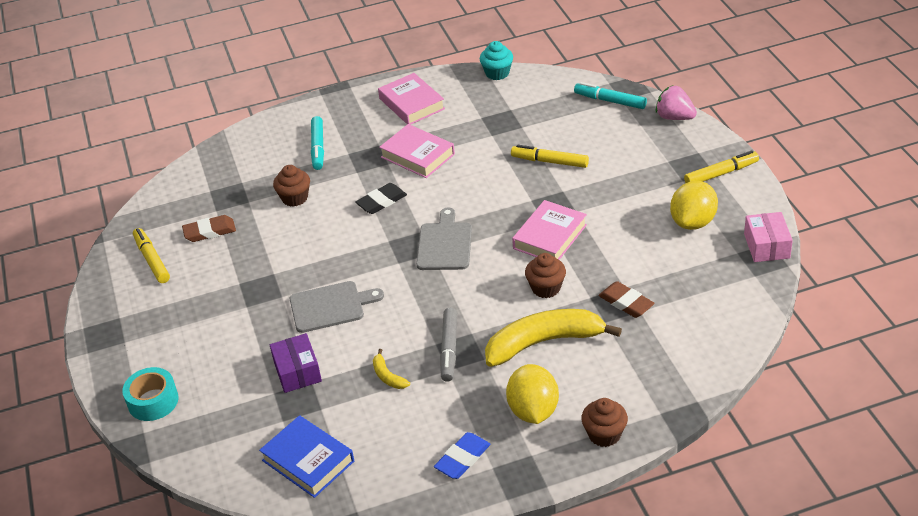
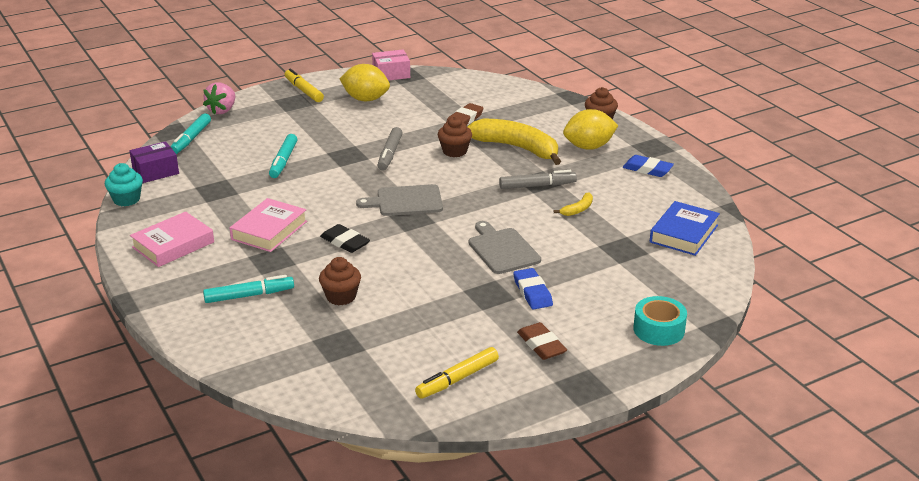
camera: 105 degrees left, 10 degrees down
(210, 231) = (403, 346): brown eraser -> brown eraser (541, 345)
(250, 319) = (532, 292): none -> blue eraser
(297, 371) = (589, 254): purple box -> purple box (155, 171)
(544, 342) = (517, 148): yellow banana -> yellow banana turned 150 degrees clockwise
(550, 161) = (283, 161): yellow marker -> turquoise marker
(550, 237) = (390, 154): pink book -> grey marker

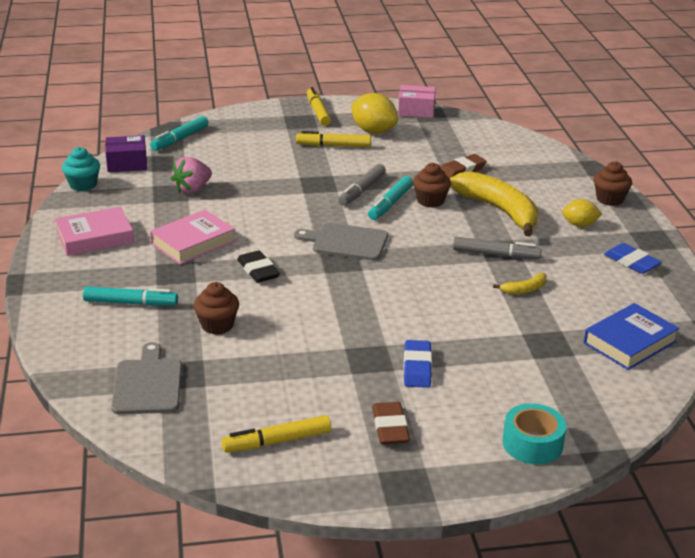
camera: 20 degrees right, 0 degrees up
(222, 110) = (227, 117): pink strawberry -> pink strawberry (192, 189)
(283, 161) = (252, 177): turquoise marker -> turquoise marker (390, 204)
(338, 119) = (333, 146): none -> yellow marker
(502, 249) = (414, 314): grey cutting board -> grey cutting board (148, 384)
(589, 147) = (579, 225): yellow lemon -> yellow lemon, size x0.61

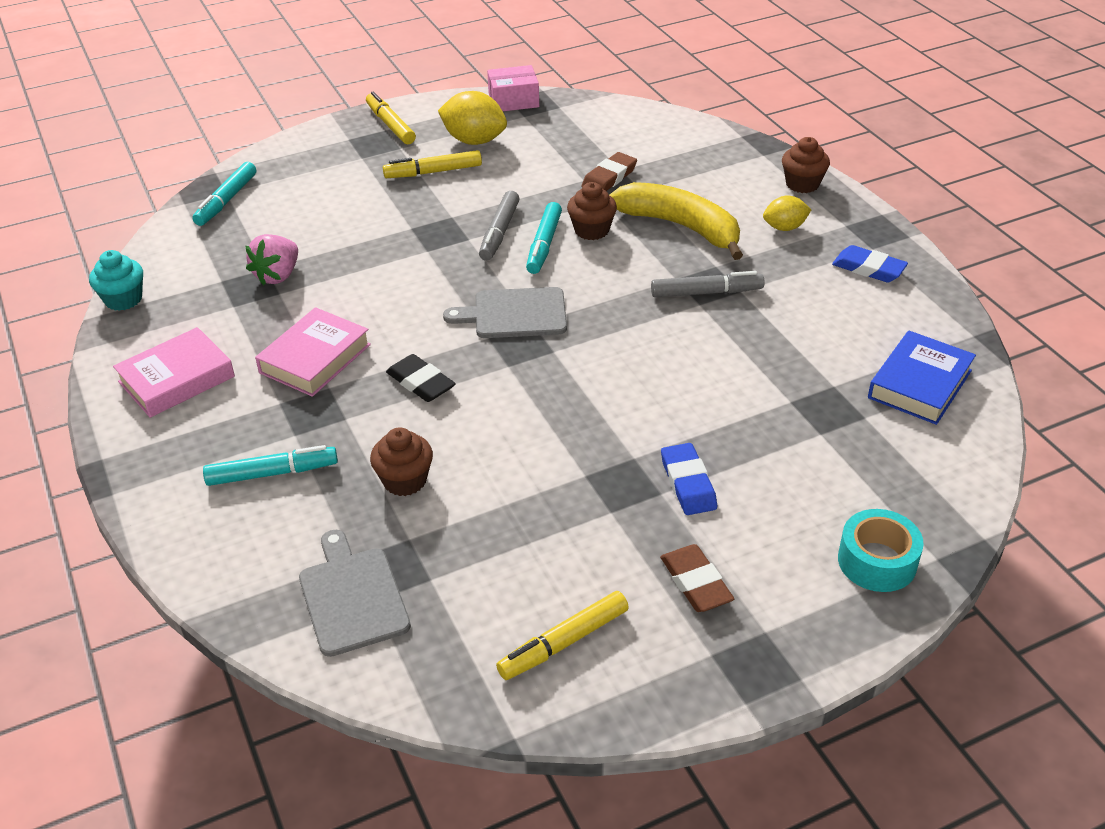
camera: 15 degrees left, 10 degrees up
(127, 163) = (170, 253): purple box -> none
(524, 289) = (763, 336): yellow banana -> none

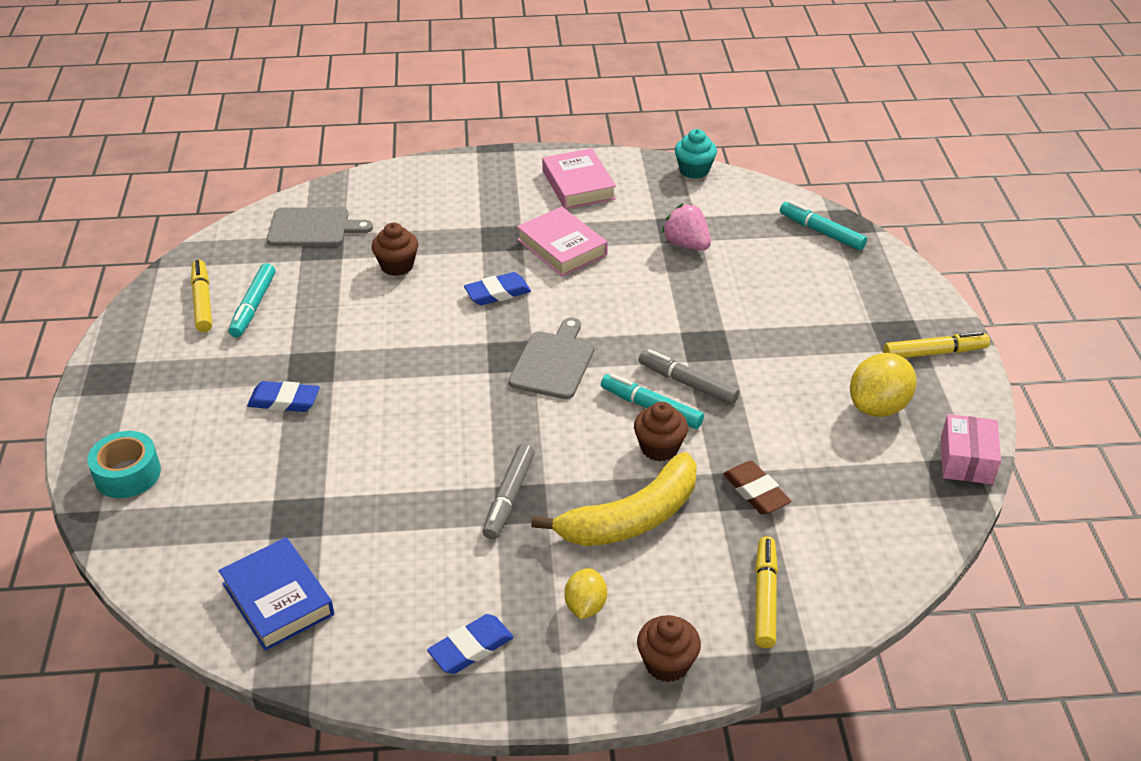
camera: 110 degrees right, 0 degrees up
(272, 473) = (448, 212): turquoise marker -> turquoise marker (253, 306)
(421, 382) = (497, 293): black eraser -> blue eraser
(433, 172) = (822, 363): yellow marker -> yellow marker (765, 597)
(696, 582) = (194, 373): brown eraser -> none

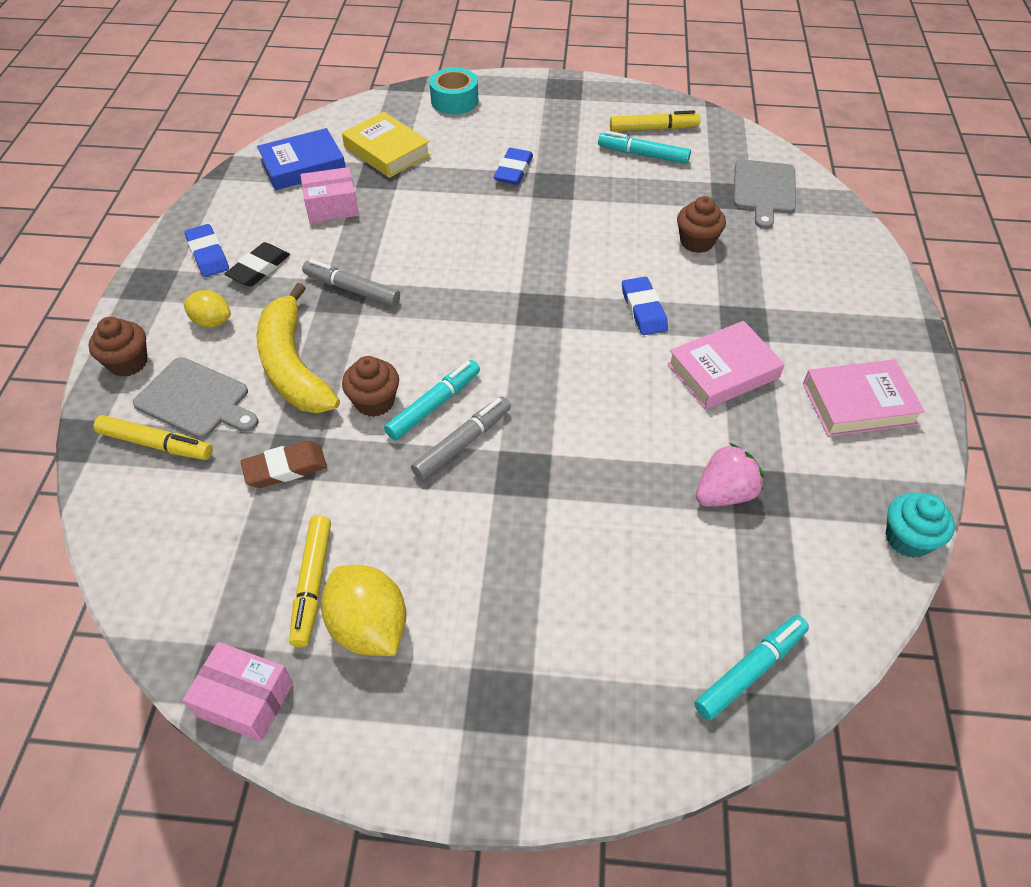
camera: 100 degrees right, 10 degrees up
(244, 520) = (387, 151): none -> yellow book
(364, 548) = (332, 206): none -> pink box
(488, 588) = (259, 268): none -> black eraser
(554, 362) = (523, 339): grey cutting board -> grey cutting board (196, 400)
(934, 353) = (450, 738): yellow marker -> yellow marker (312, 584)

